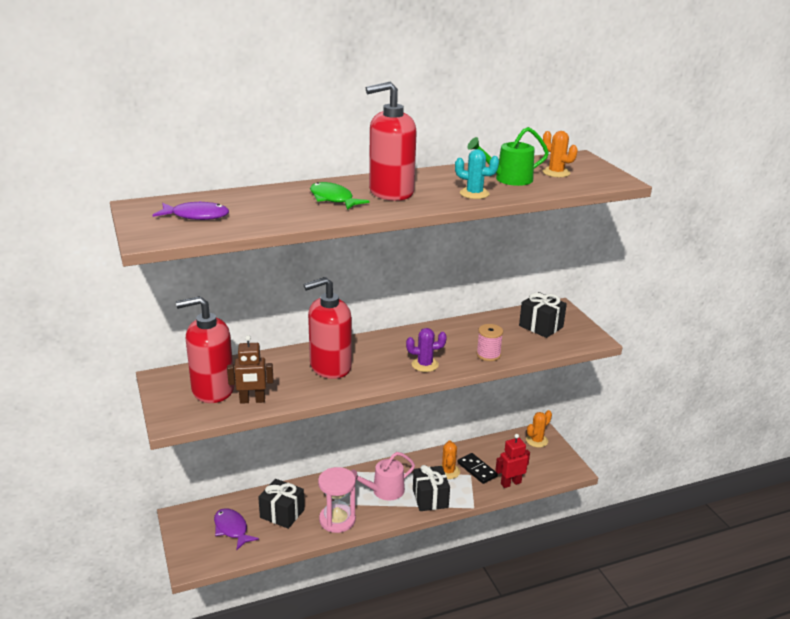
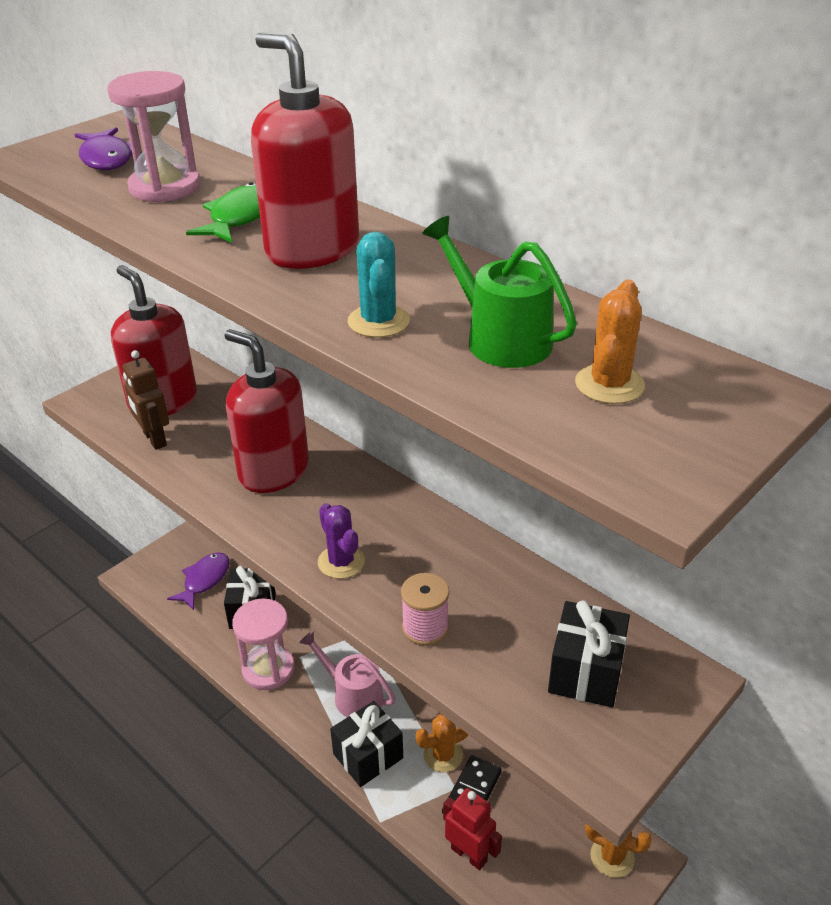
camera: 65 degrees right, 10 degrees up
(267, 208) = (165, 188): none -> pink hourglass

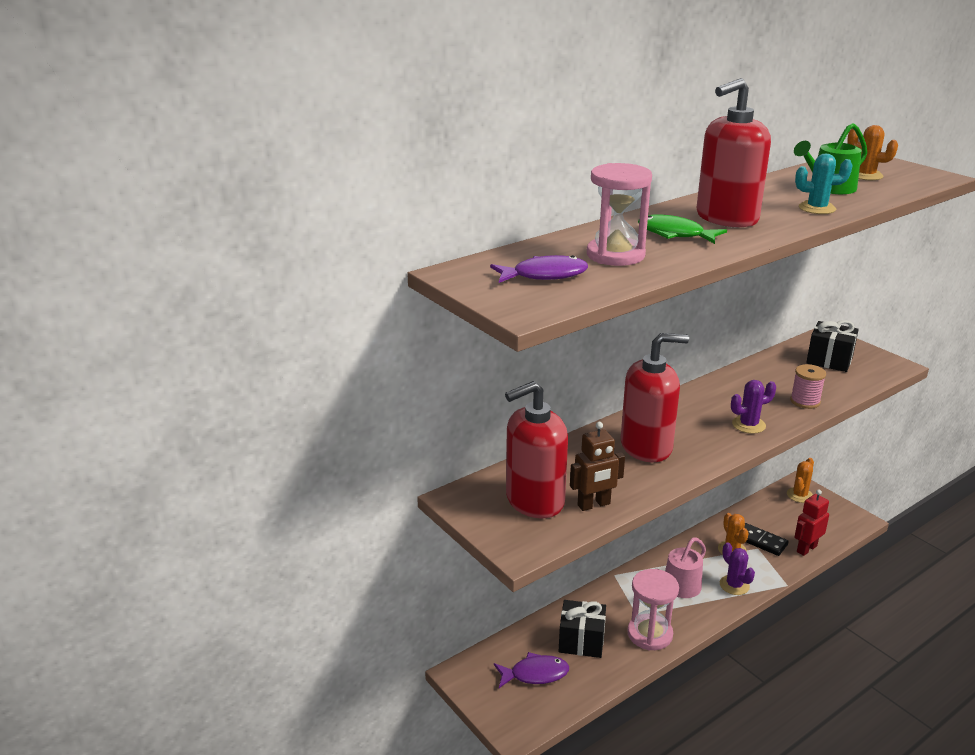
camera: 80 degrees left, 10 degrees down
(204, 580) = (535, 674): purple fish -> purple fish turned 135 degrees clockwise
(273, 471) = (646, 447): red soap dispenser -> red soap dispenser turned 150 degrees counterclockwise
(368, 756) = (734, 585): black gift -> purple cactus

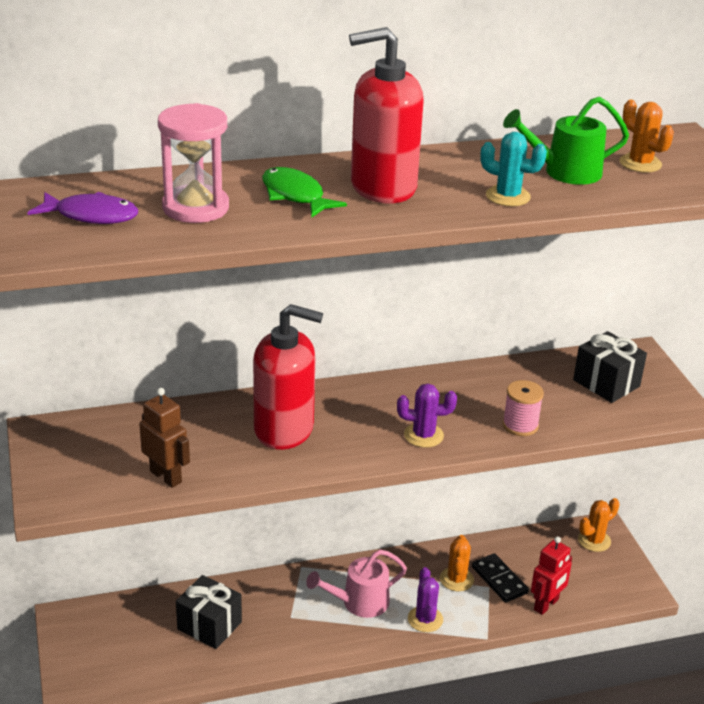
camera: 20 degrees right, 5 degrees up
(534, 500) = (111, 455): red soap dispenser -> none
(535, 674) = (136, 643): purple fish -> none
(594, 505) = (166, 476): brown robot -> brown robot turned 135 degrees counterclockwise
(649, 634) = (287, 642): pink hourglass -> none
(806, 549) = (546, 605): red robot -> red robot turned 150 degrees clockwise

